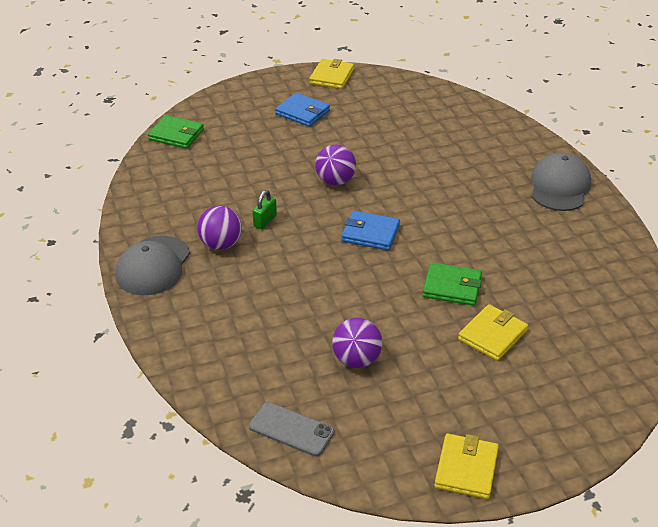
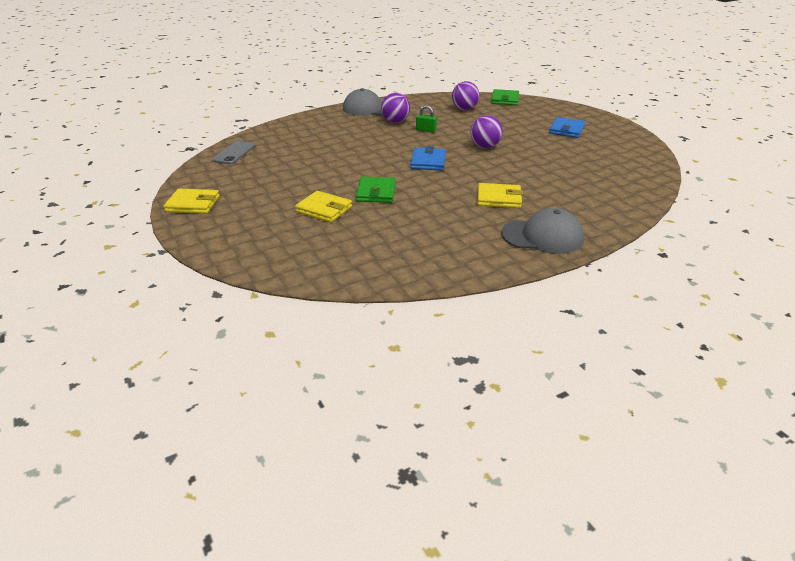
camera: 80 degrees right, 5 degrees down
(332, 76) = (629, 135): yellow wallet -> yellow wallet (499, 198)
(356, 360) = (293, 166): purple ball -> purple ball (464, 109)

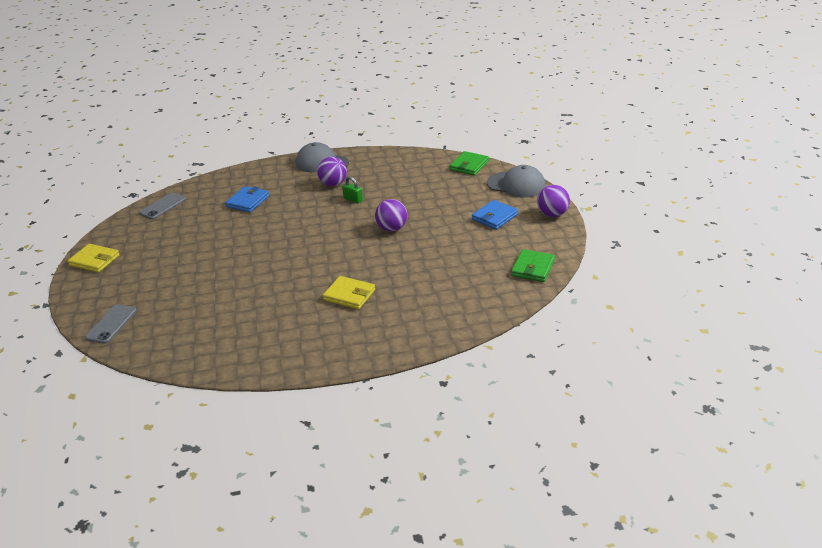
camera: 20 degrees right, 0 degrees up
(263, 256) = (111, 324): none -> grey phone
(324, 209) = (191, 283): yellow wallet -> none
(376, 192) = (248, 271): green wallet -> green wallet (532, 268)
(428, 162) = (322, 240): blue wallet -> blue wallet (248, 201)
(464, 109) = (415, 174): purple ball -> purple ball (552, 214)
(542, 236) = (350, 344): grey cap -> grey cap (516, 185)

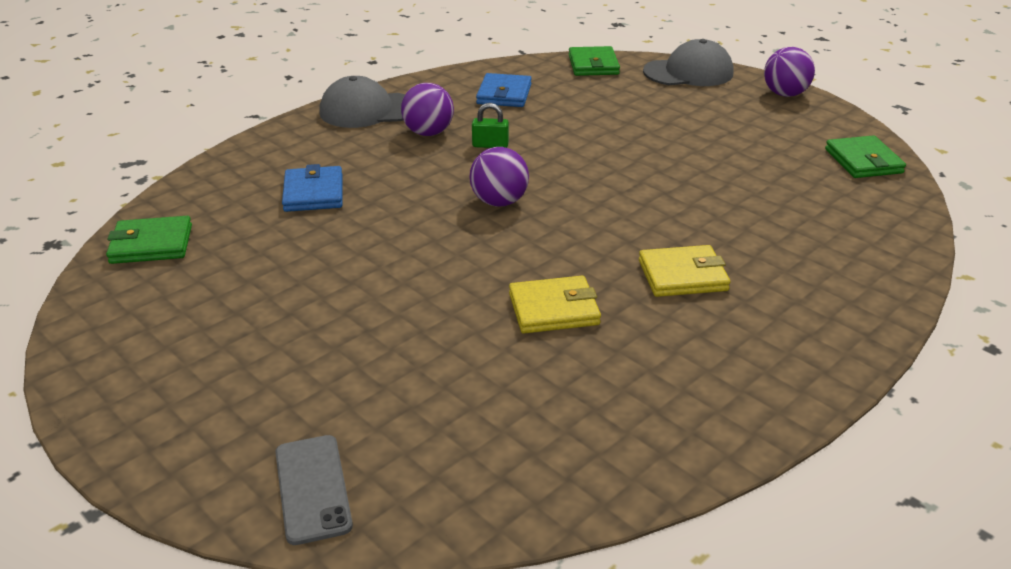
camera: 35 degrees left, 0 degrees up
(94, 260) = (115, 382): yellow wallet -> yellow wallet (553, 309)
(163, 206) = (151, 244): grey phone -> green wallet
(392, 228) = (607, 167): purple ball -> purple ball (499, 202)
(494, 217) = (721, 115): blue wallet -> blue wallet (504, 94)

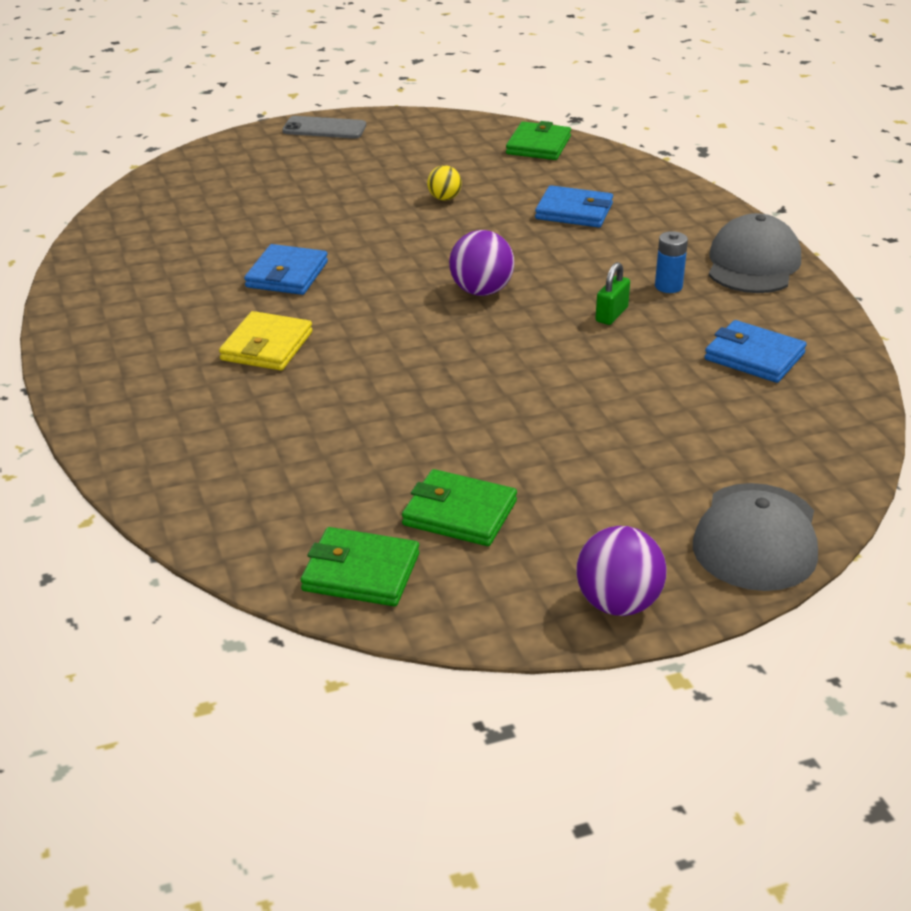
camera: 115 degrees right, 0 degrees up
(313, 488) = (207, 166): grey phone -> grey phone (324, 128)
(321, 267) = (444, 198): none -> yellow ball
(428, 133) = (668, 286): purple ball -> blue battery
(553, 309) = (287, 274): yellow wallet -> blue wallet
(593, 65) = (829, 455): green wallet -> green wallet (459, 513)

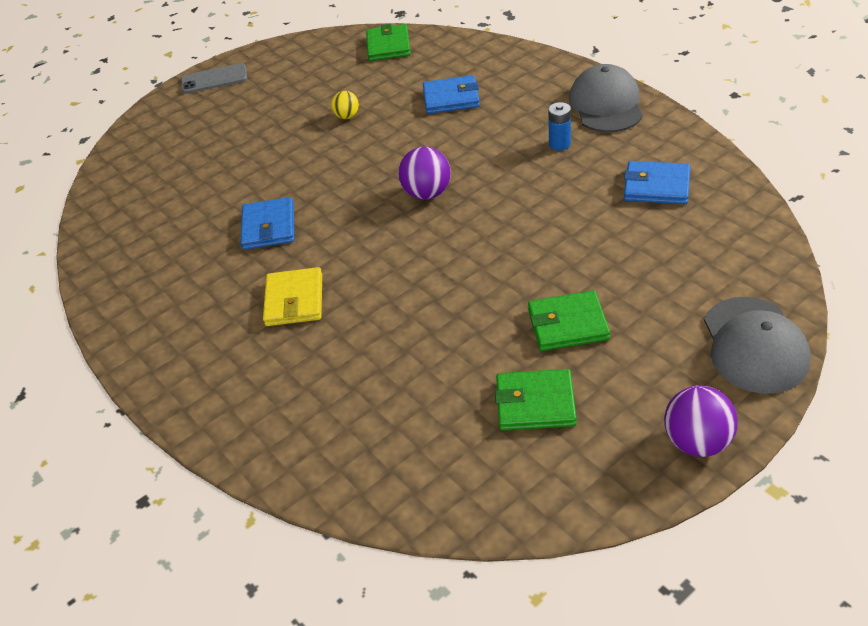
camera: 15 degrees left, 10 degrees up
(361, 572) = (496, 486): green wallet -> green wallet (568, 324)
(611, 315) = (535, 183): green padlock -> none

